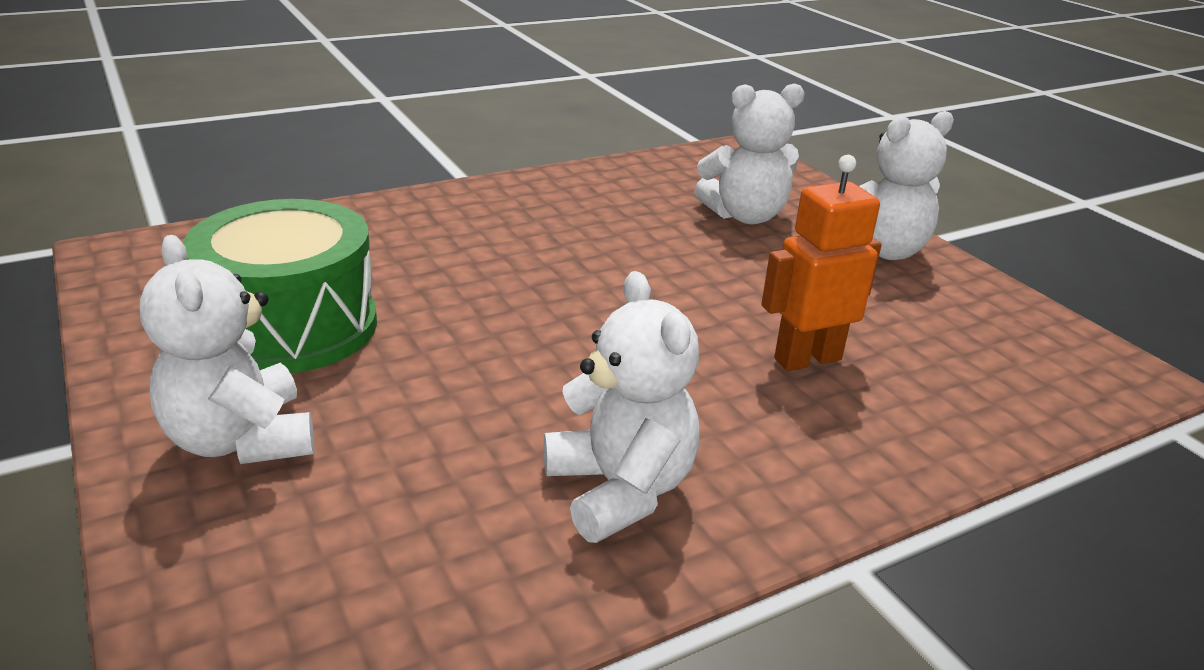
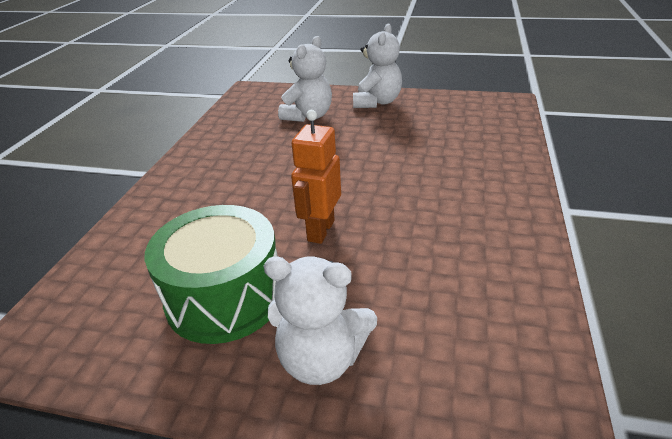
camera: 45 degrees left, 5 degrees up
(620, 489) = (479, 243): white teddy bear -> none
(807, 359) = (433, 155): orange robot -> orange robot (320, 230)

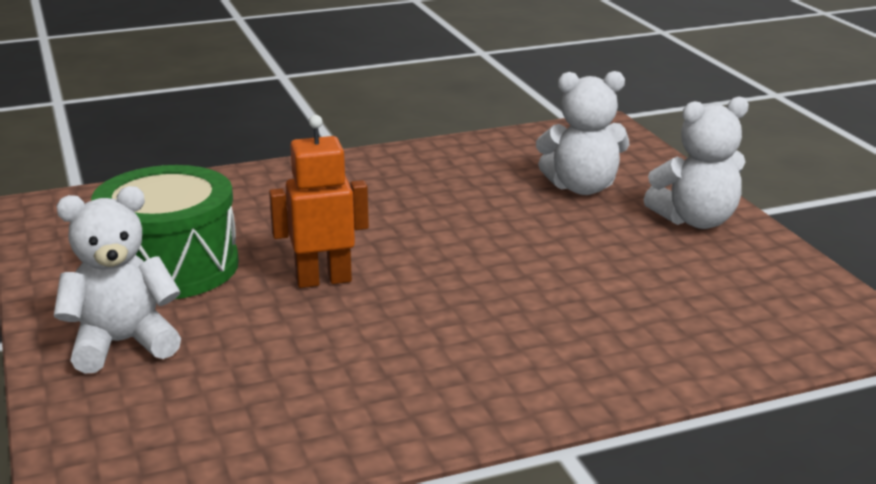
camera: 55 degrees right, 10 degrees down
(321, 359) = (122, 344): white teddy bear -> white teddy bear turned 90 degrees clockwise

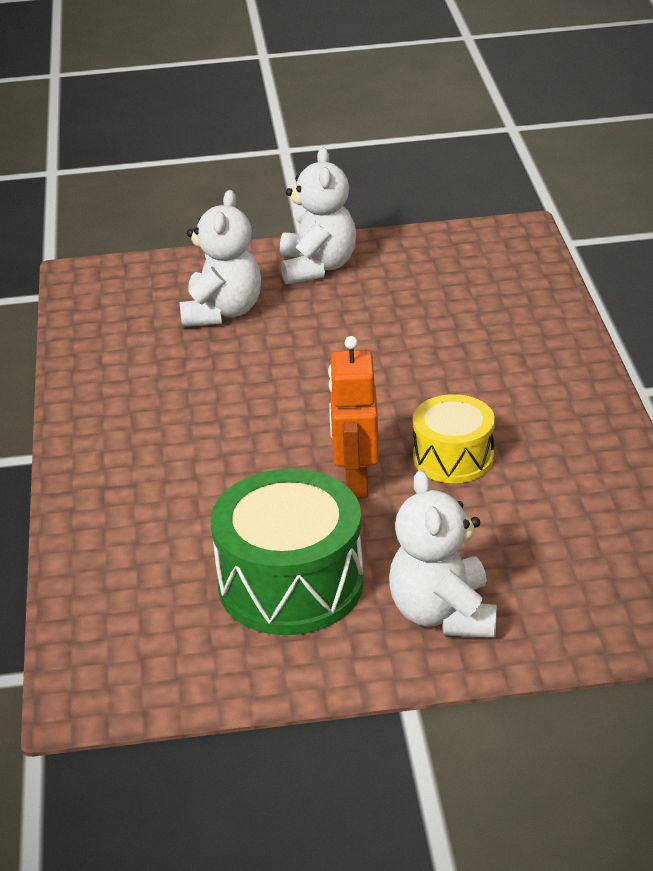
camera: 75 degrees left, 10 degrees up
(375, 327) = (453, 457): none -> yellow drum

